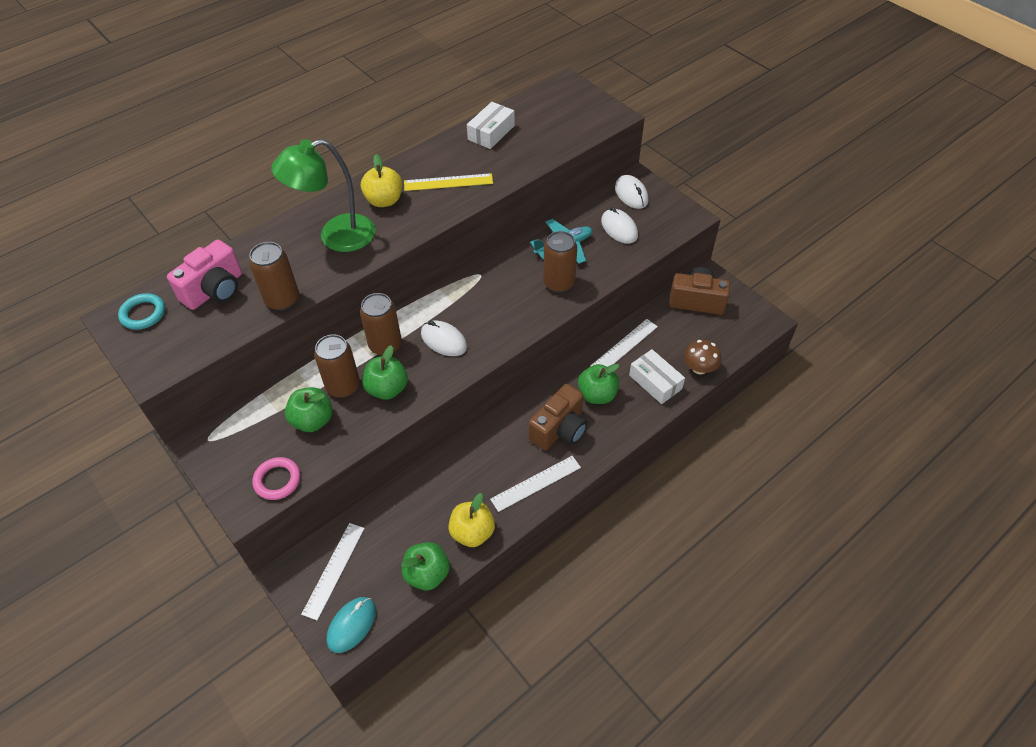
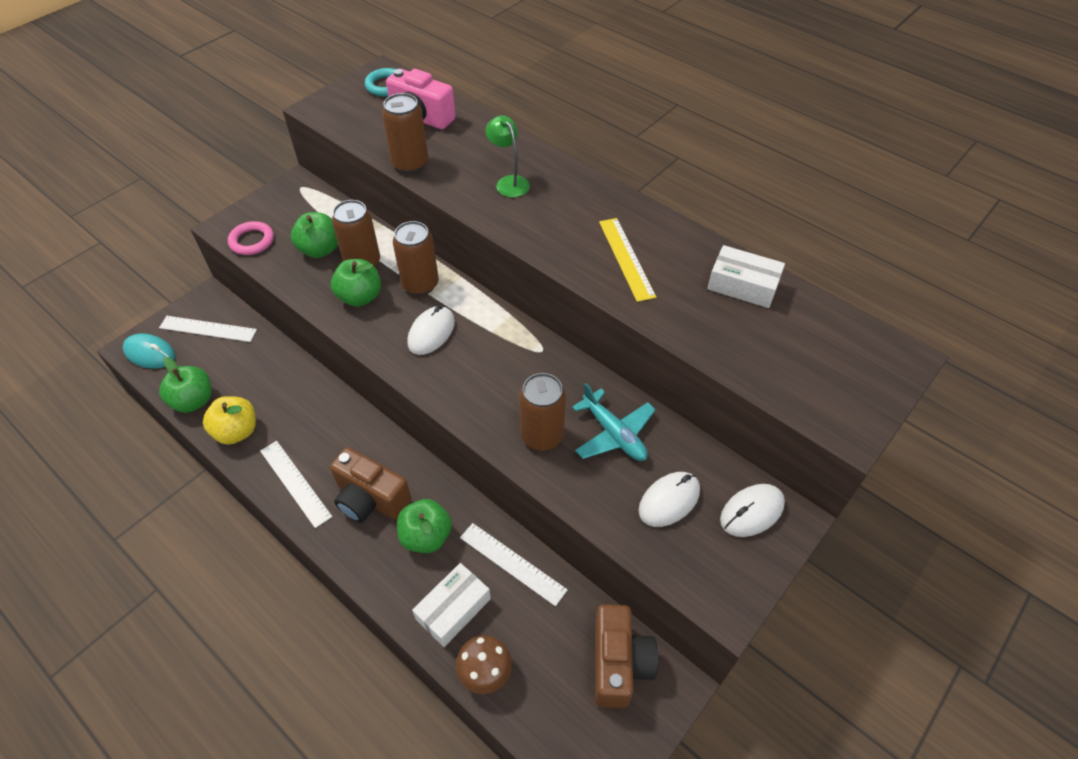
camera: 80 degrees right, 0 degrees up
(336, 236) = (509, 182): green lamp -> green lamp, size x0.54
(384, 200) = (577, 208): yellow apple -> none

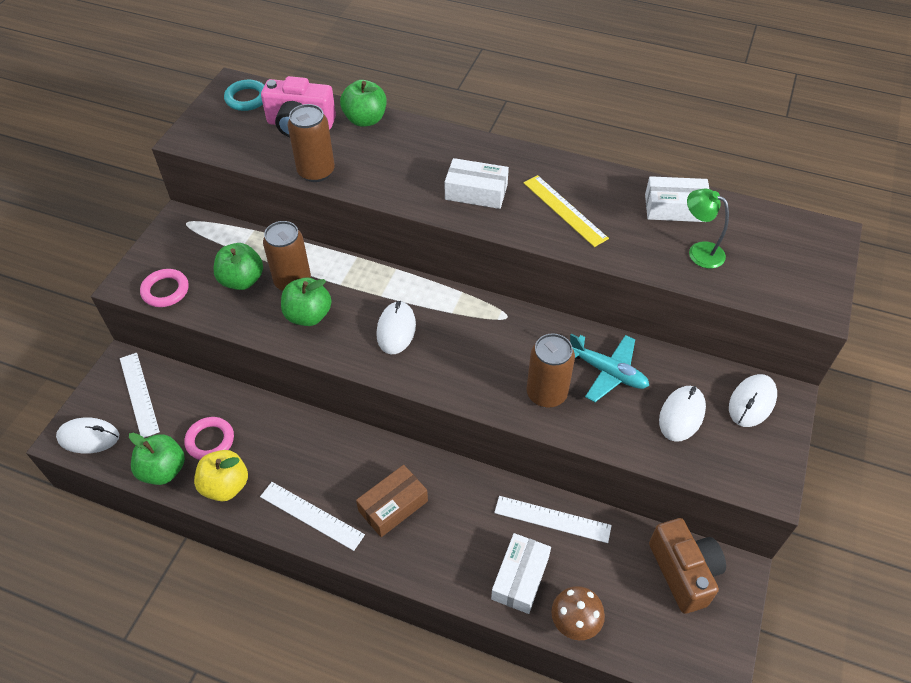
camera: 20 degrees left, 0 degrees up
(150, 353) = (88, 437): turquoise mouse -> white mouse
(208, 329) = (139, 394): white ruler -> white ruler turned 75 degrees clockwise
(244, 387) = (210, 440): none -> pink ring
(370, 499) = (393, 506): brown camera -> brown box
(420, 284) = (361, 287): brown can -> none
(426, 536) = (463, 522): green apple -> green apple (365, 119)
(509, 182) = (421, 166): green lamp -> green lamp (699, 251)
(548, 219) = (476, 192): none -> white box

